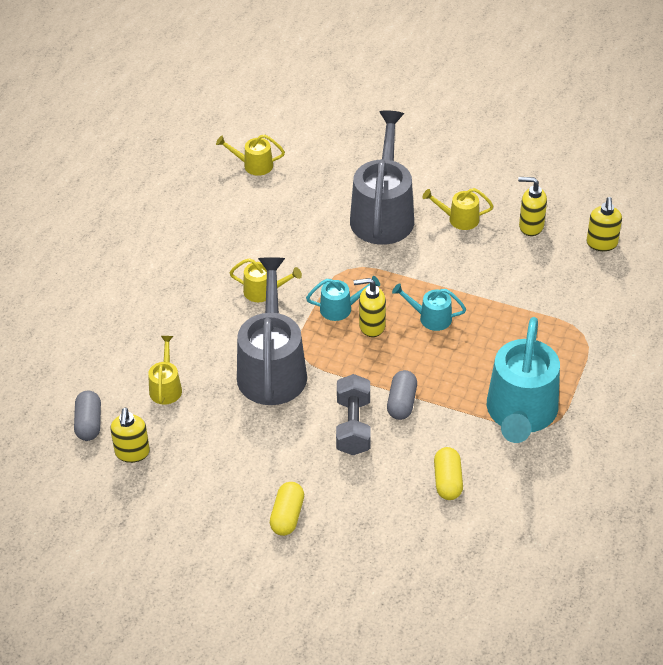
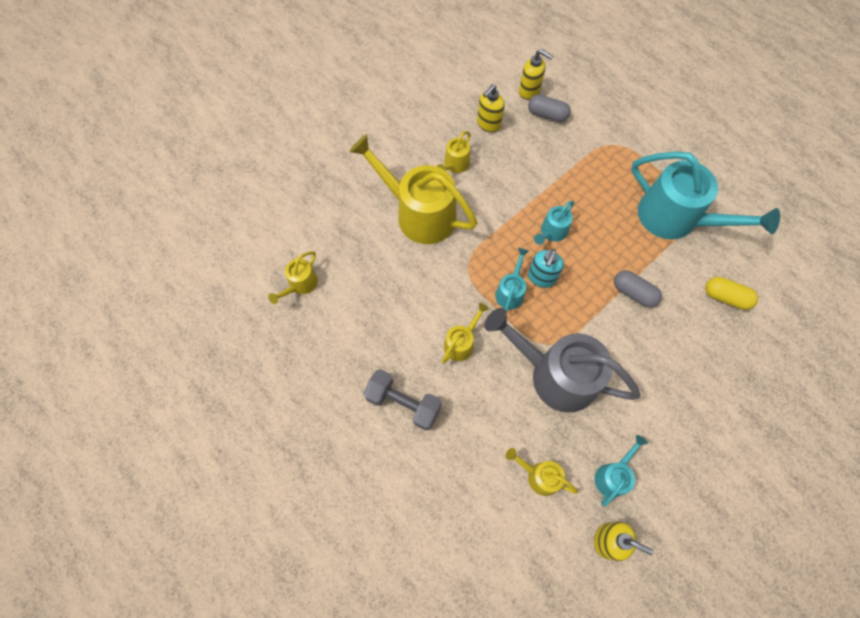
camera: 65 degrees left, 20 degrees up
(89, 423) = (555, 569): grey capsule -> grey capsule (547, 115)
(195, 440) = (613, 475): none -> turquoise watering can
(287, 516) = (724, 433): yellow capsule -> none
(353, 426) = (645, 339): grey dumbbell -> grey dumbbell (403, 403)
(371, 326) = (541, 278): yellow soap dispenser -> turquoise soap dispenser
(383, 213) = (418, 213): grey watering can -> yellow watering can

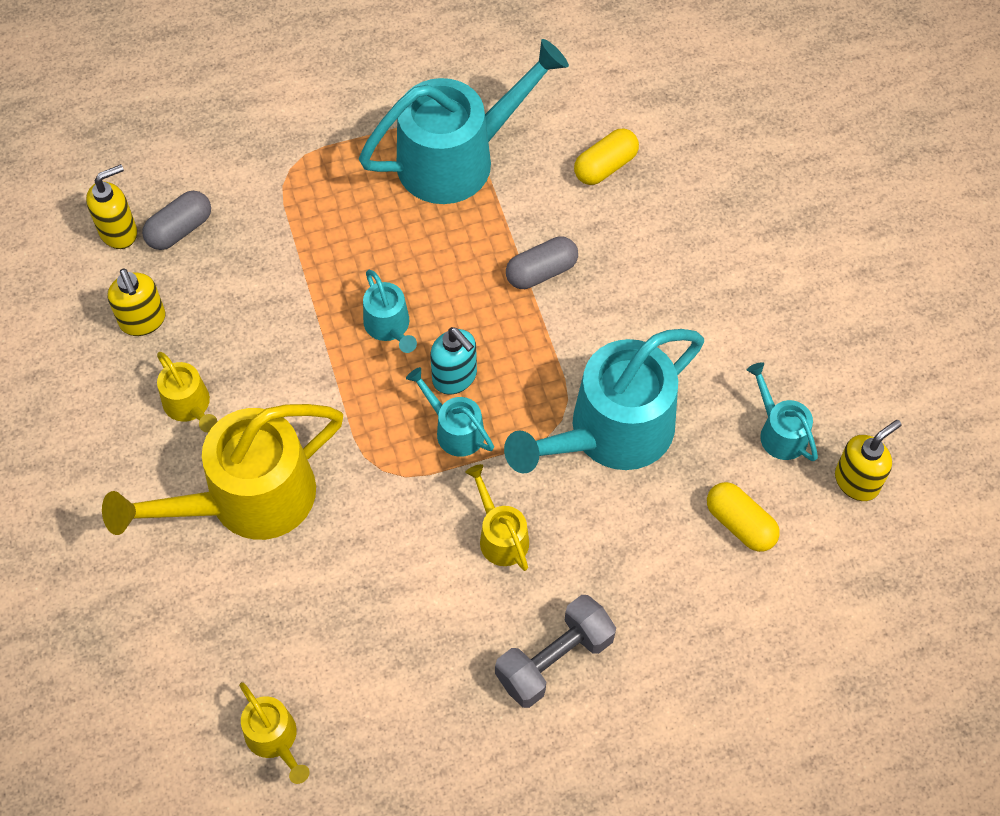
camera: 65 degrees left, 5 degrees down
(539, 476) = (740, 524): yellow watering can -> yellow capsule
(554, 374) = (609, 433): grey watering can -> turquoise watering can

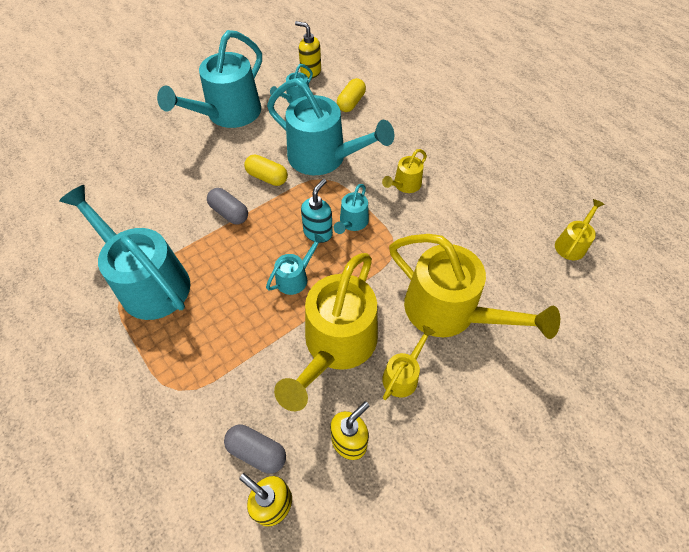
camera: 110 degrees left, 5 degrees down
(265, 344) = (336, 346): none -> yellow watering can
(554, 659) = (456, 148): grey dumbbell -> none
(605, 166) = (141, 203): yellow capsule -> yellow capsule (267, 177)
(772, 314) = (228, 114): none -> turquoise watering can

